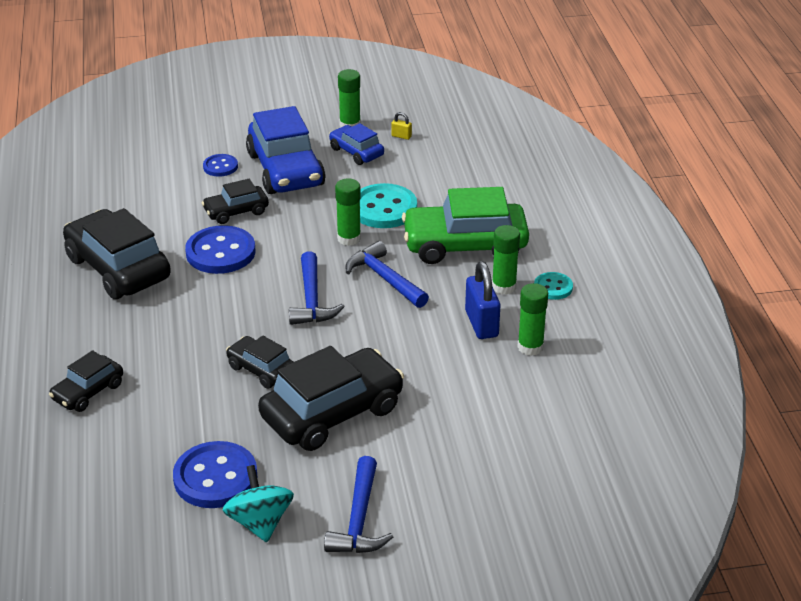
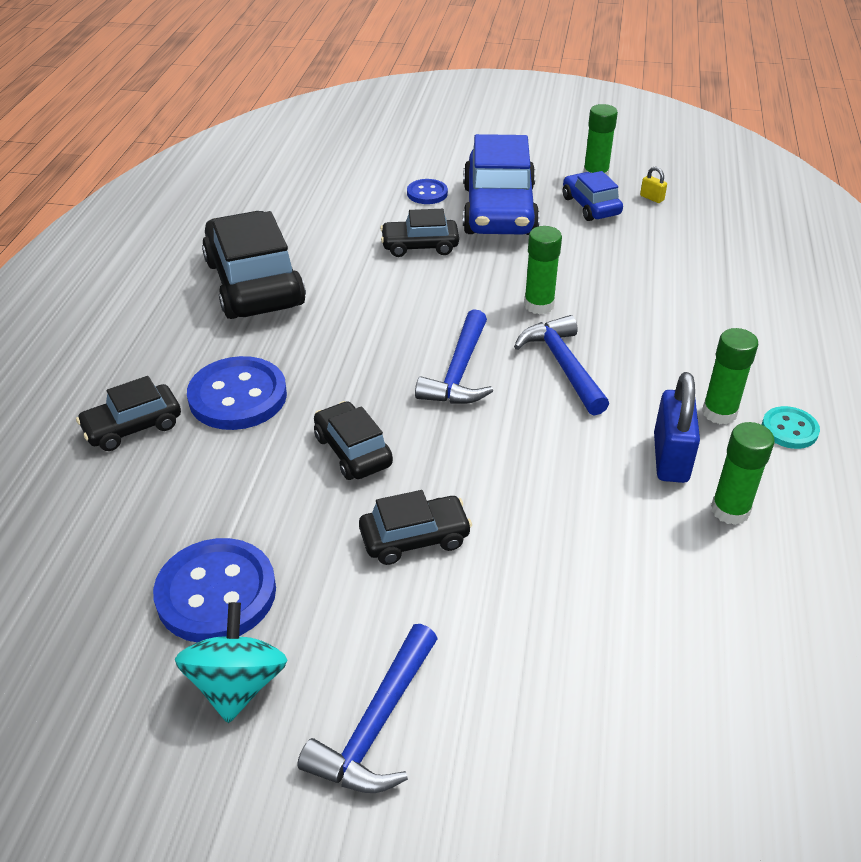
camera: 20 degrees right, 5 degrees up
(220, 252) = (378, 289): blue button -> blue button (238, 396)
(332, 413) = (415, 538): black car -> black car, size x0.53
(383, 209) = (597, 278): turquoise button -> none
(465, 245) = (684, 345): green car -> none

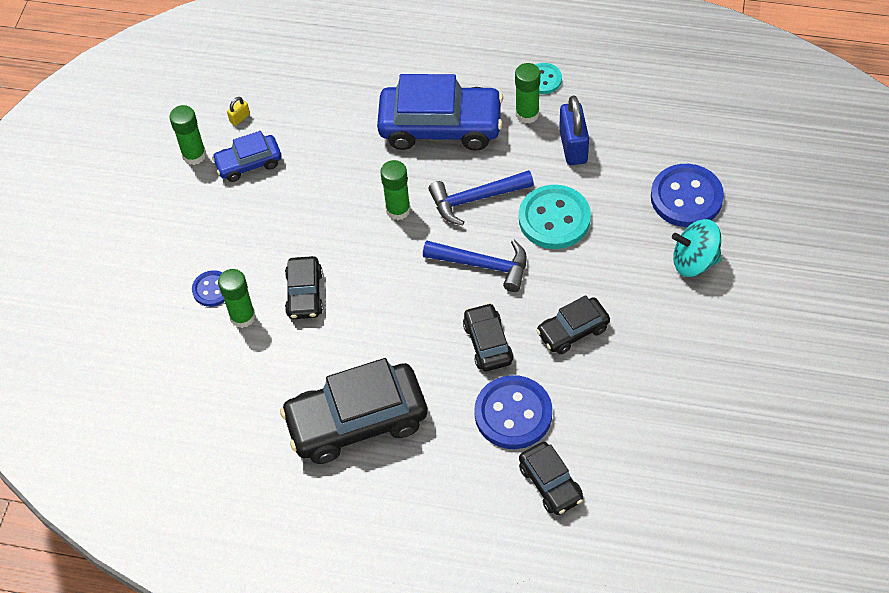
camera: 85 degrees left, 15 degrees up
(216, 593) = (708, 400): blue button -> blue button (686, 197)
(237, 685) = (775, 379): turquoise spinning top -> turquoise spinning top (694, 261)
(376, 725) = (793, 306): blue hammer -> none
(415, 538) = (654, 291): black car -> black car (488, 343)
(499, 210) = (249, 232): blue car -> blue car (440, 127)
(538, 436) = (554, 219): none -> turquoise button
(670, 458) = (573, 146): blue padlock -> blue padlock turned 75 degrees clockwise
(730, 510) = (619, 122): green glue stick -> green glue stick (242, 317)

